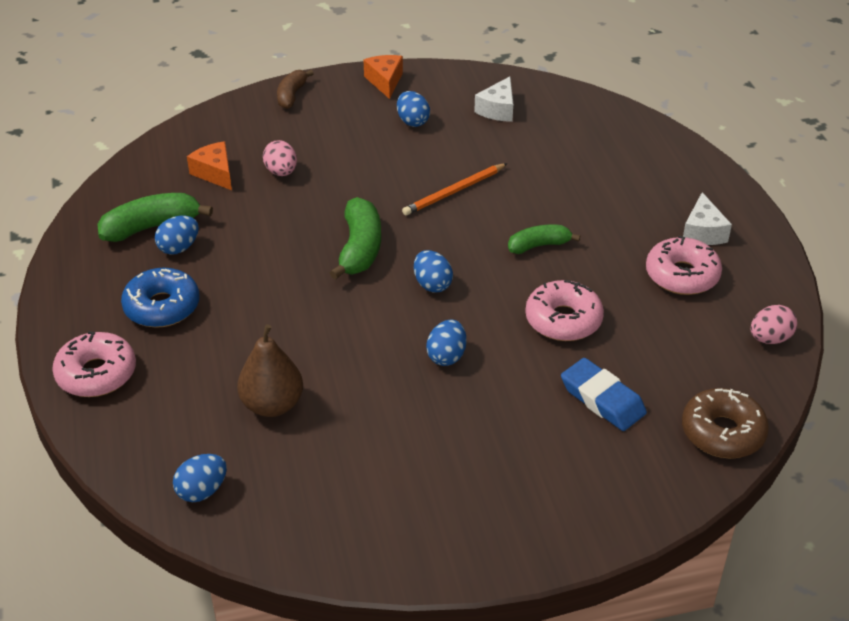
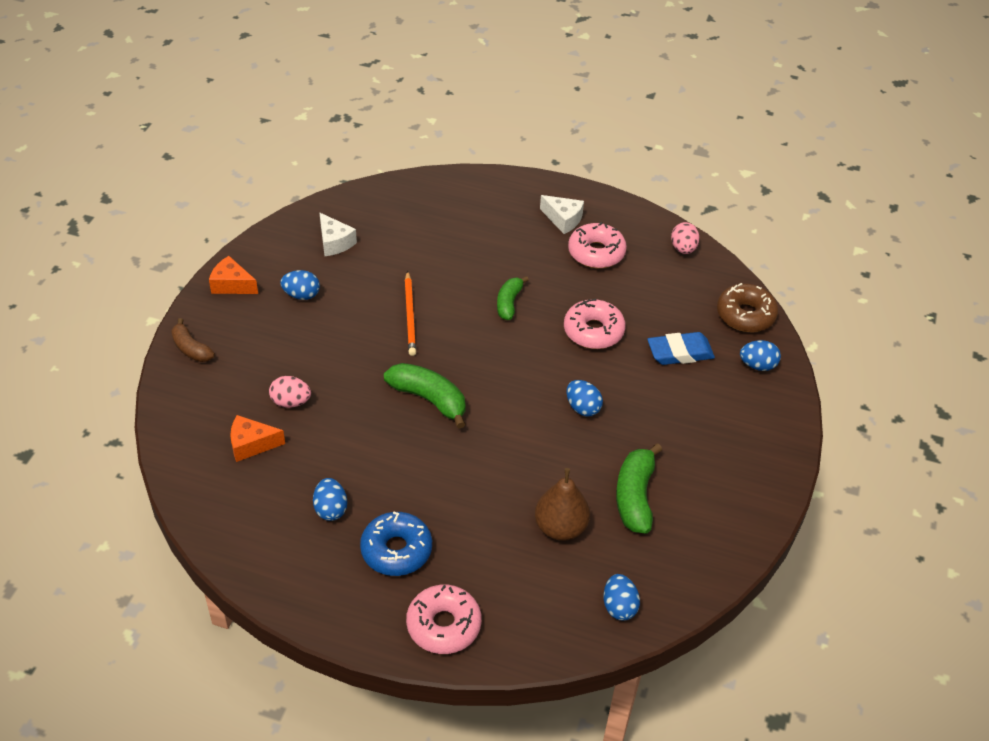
camera: 60 degrees left, 5 degrees up
(151, 227) = (286, 516): green banana -> green banana (635, 497)
(432, 284) = (503, 379): blue egg -> blue egg (757, 365)

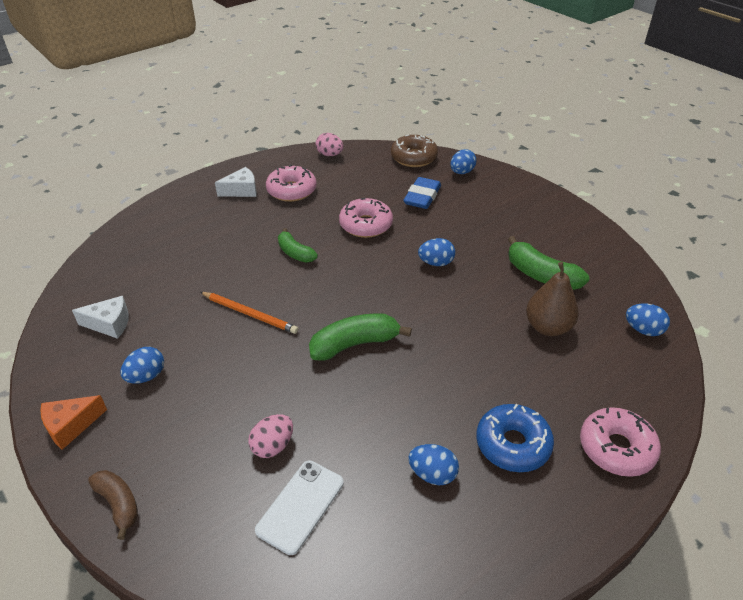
camera: 55 degrees left, 5 degrees down
(191, 349) = (119, 504): brown banana -> brown banana turned 120 degrees counterclockwise
(251, 444) = (300, 506): orange cheese -> white phone

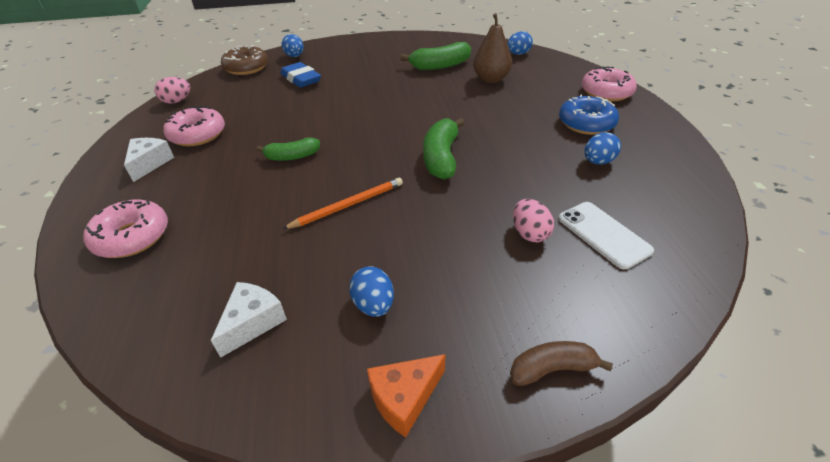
camera: 60 degrees left, 0 degrees up
(71, 426) = (404, 398): orange cheese -> orange cheese turned 60 degrees clockwise
(366, 225) = (301, 112): pink donut -> pink donut (132, 237)
(436, 263) = (385, 97): blue egg -> none

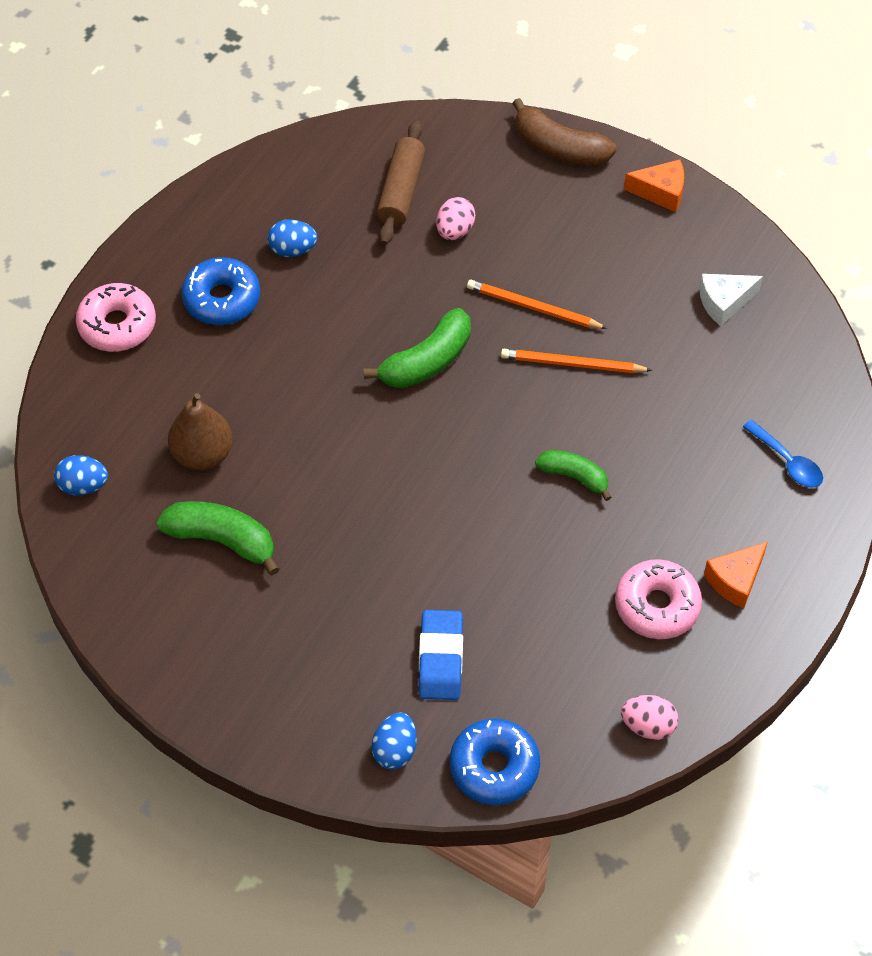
camera: 140 degrees left, 15 degrees up
(132, 237) = (787, 461): pink donut -> blue spoon
(150, 163) = (735, 580): white cheese -> orange cheese
(246, 68) = (494, 767): brown donut -> blue donut
(373, 305) = (630, 258): blue egg -> none
(412, 221) = (533, 307): none -> orange pencil
(552, 369) = (559, 148): brown banana -> brown banana, size x1.56
(603, 234) = (401, 191): white phone -> brown rolling pin

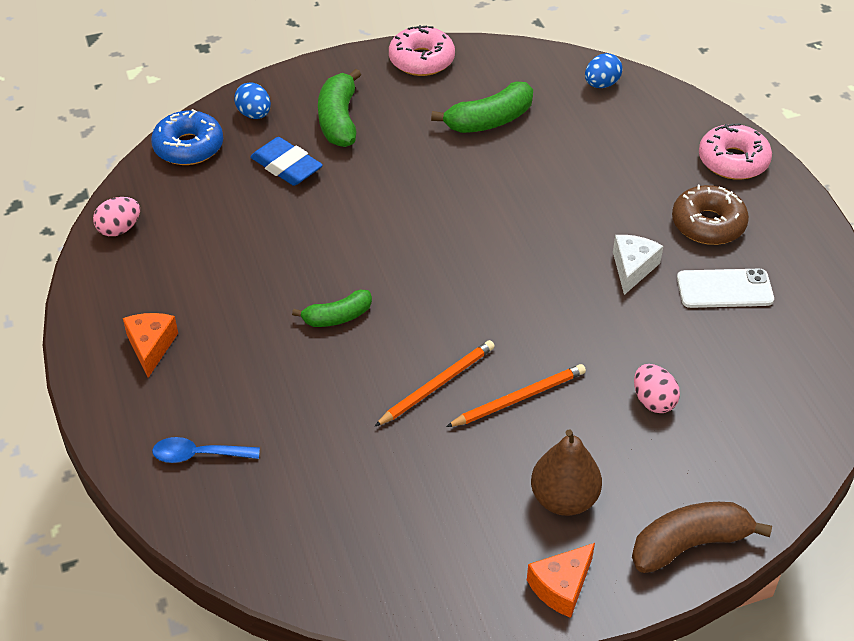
camera: 130 degrees right, 10 degrees down
(203, 454) = (569, 145): brown pear -> brown pear (564, 499)
(222, 299) = (708, 224): blue donut -> brown donut
(293, 250) = (724, 289): blue egg -> white phone
(401, 191) = (733, 393): brown rolling pin -> none
(427, 361) = (531, 300): green banana -> green banana (339, 120)
(657, 606) = (188, 291): pink donut -> pink donut (421, 60)
(724, 302) = (389, 536): white cheese -> white cheese (633, 268)

